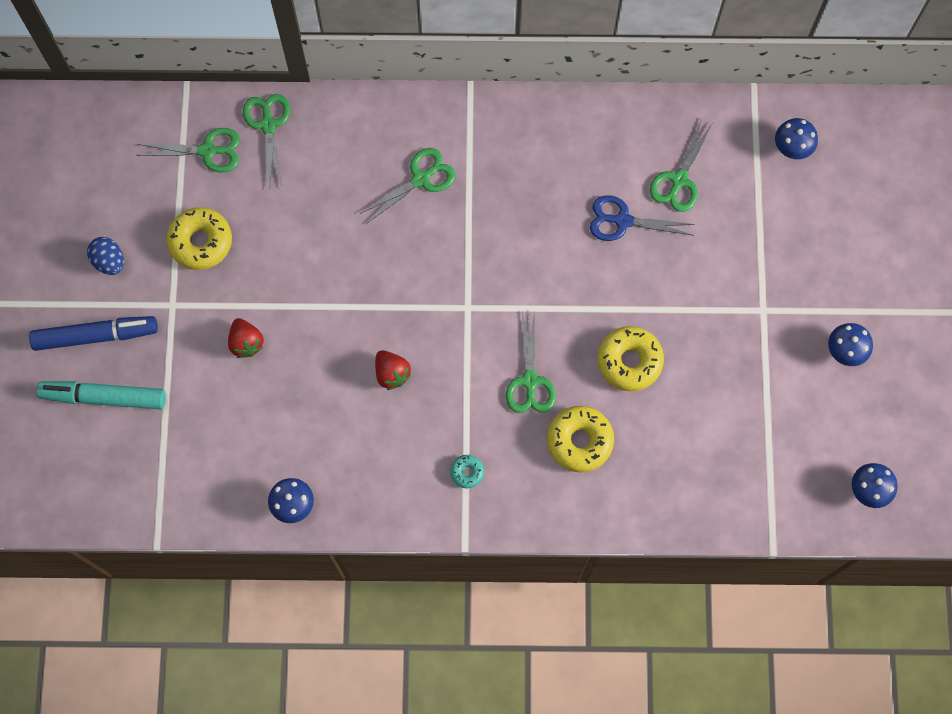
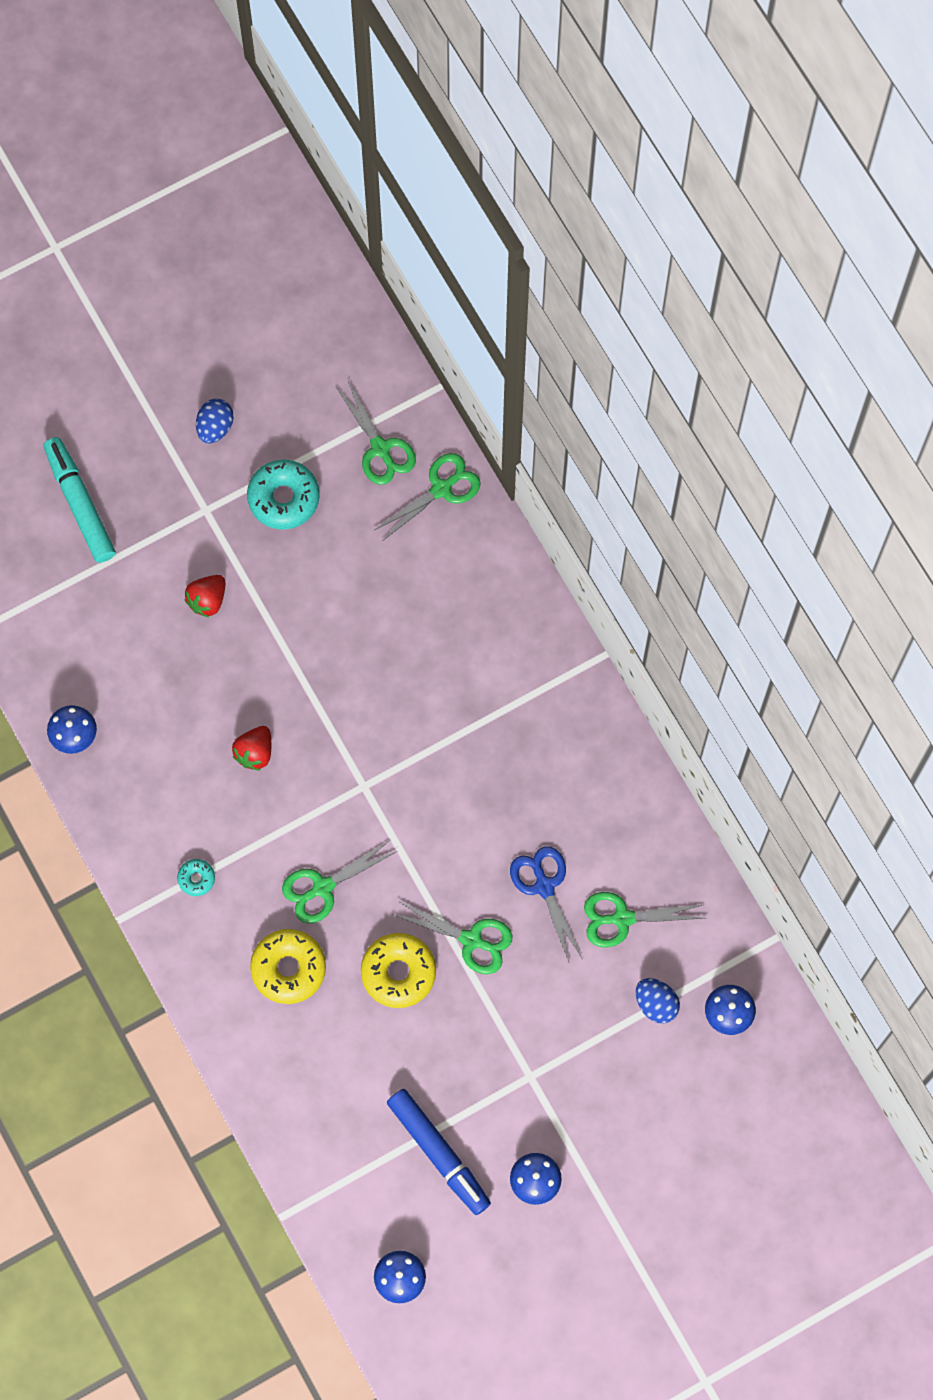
camera: 60 degrees right, 0 degrees up
(95, 335) = (135, 459): blue marker -> blue marker (438, 1152)
(201, 242) = (283, 498): yellow donut -> turquoise donut
(421, 179) = (472, 666): green scissors -> green scissors (471, 940)
(757, 192) = (656, 1004): none -> blue egg

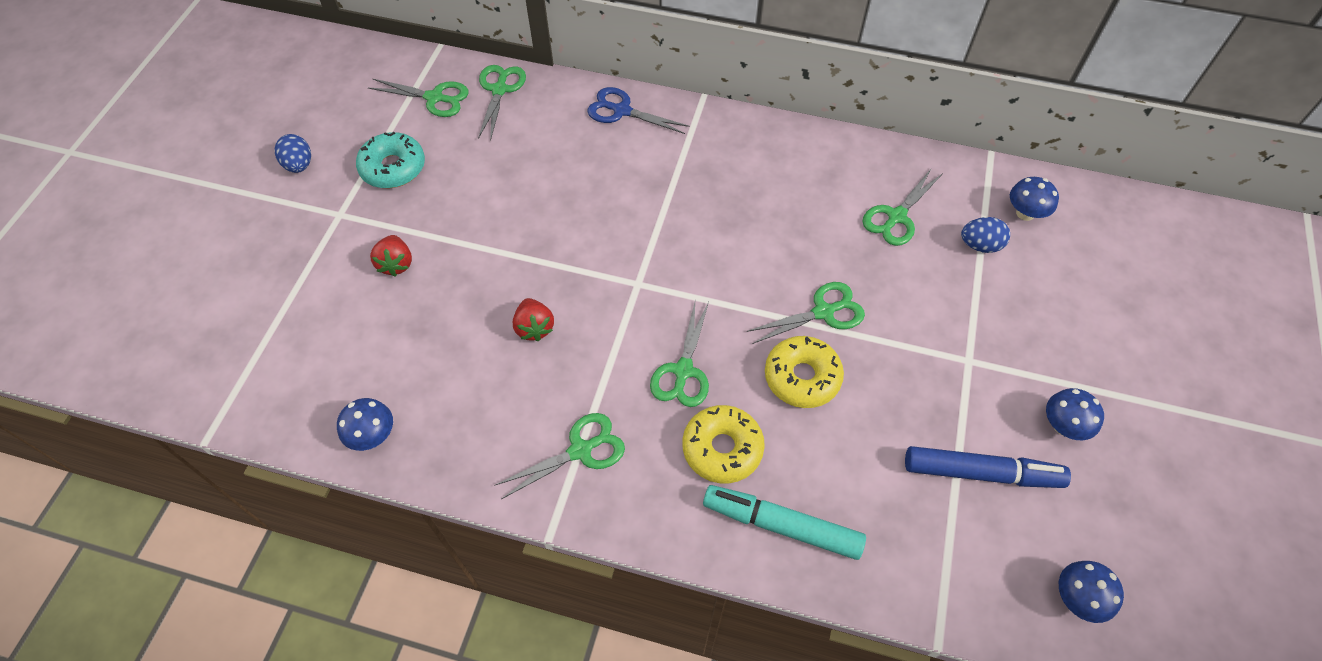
camera: 45 degrees left, 15 degrees down
(80, 504) = (230, 281): turquoise marker -> turquoise marker (782, 526)
(196, 878) = (581, 450): turquoise donut -> green scissors
(544, 886) = (827, 240): blue scissors -> blue scissors (622, 111)

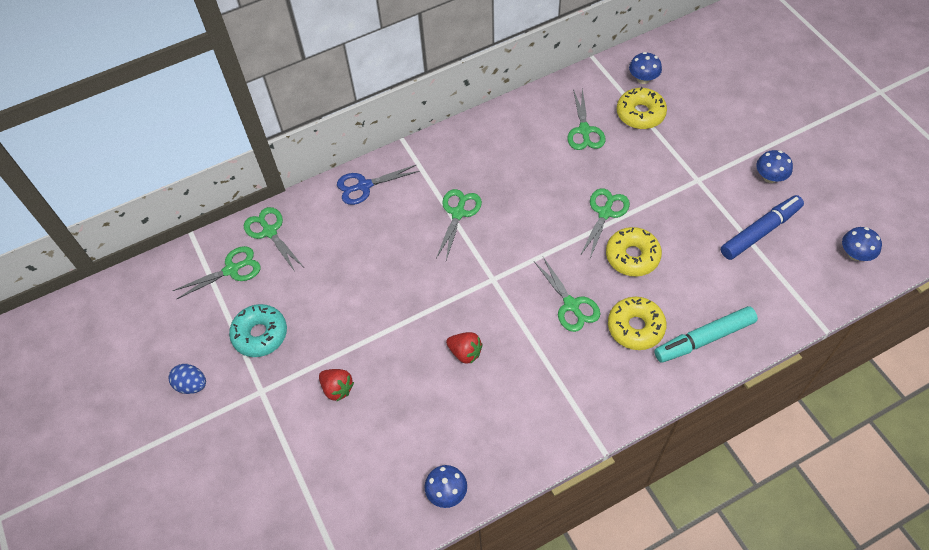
camera: 40 degrees left, 0 degrees up
(581, 450) = (568, 393): green scissors -> green scissors (458, 213)
(980, 245) = (640, 114): blue egg -> yellow donut

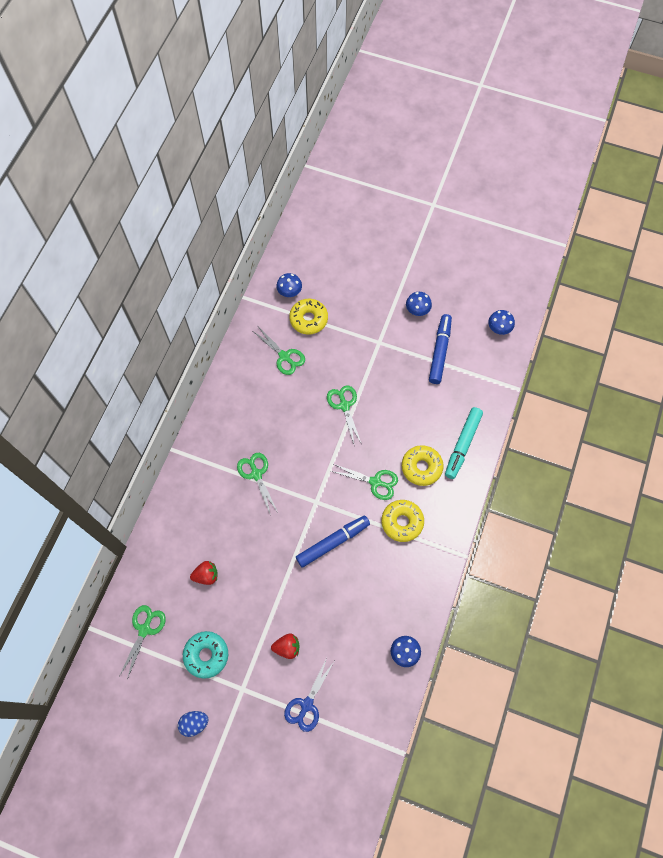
camera: 45 degrees left, 10 degrees up
(269, 231) = (144, 583): green scissors -> none
(364, 186) = (178, 502): blue scissors -> blue scissors (306, 705)
(465, 352) = (341, 561): red strawberry -> red strawberry (206, 575)
(473, 328) = (332, 542): none -> blue marker
(632, 256) = (383, 423): yellow donut -> yellow donut (402, 522)

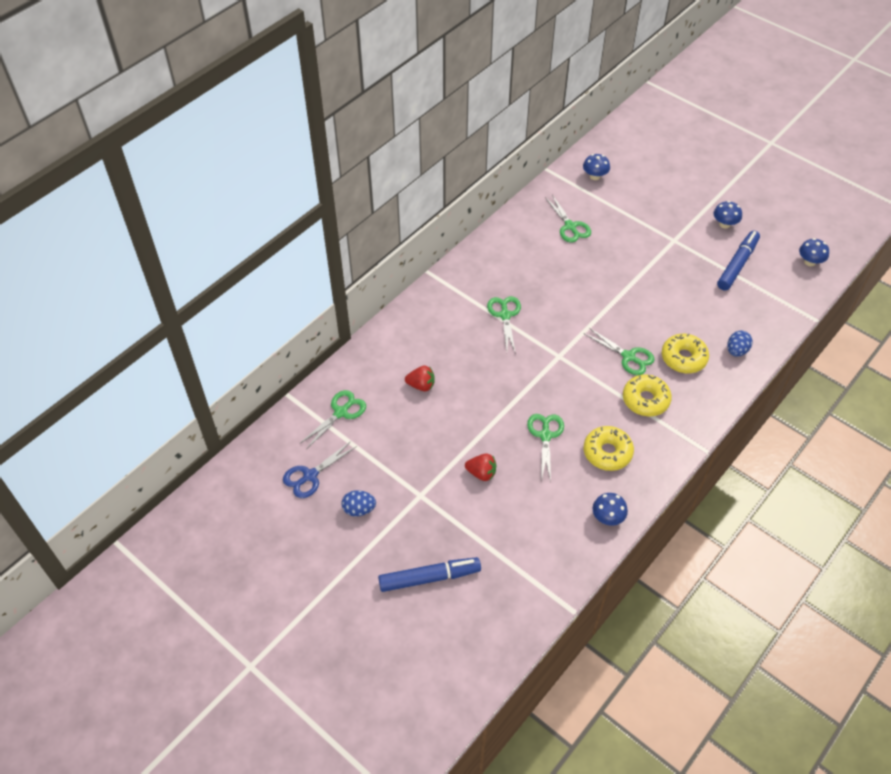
camera: 20 degrees right, 15 degrees down
(206, 655) = (394, 453): turquoise donut -> none
(306, 705) = (483, 531): blue scissors -> blue scissors (310, 476)
(308, 319) = (606, 203): yellow donut -> yellow donut (607, 452)
(332, 542) = (563, 396): blue marker -> blue marker (429, 578)
(344, 405) = (618, 283): green scissors -> green scissors (545, 435)
(463, 444) = (736, 351): turquoise marker -> blue egg

